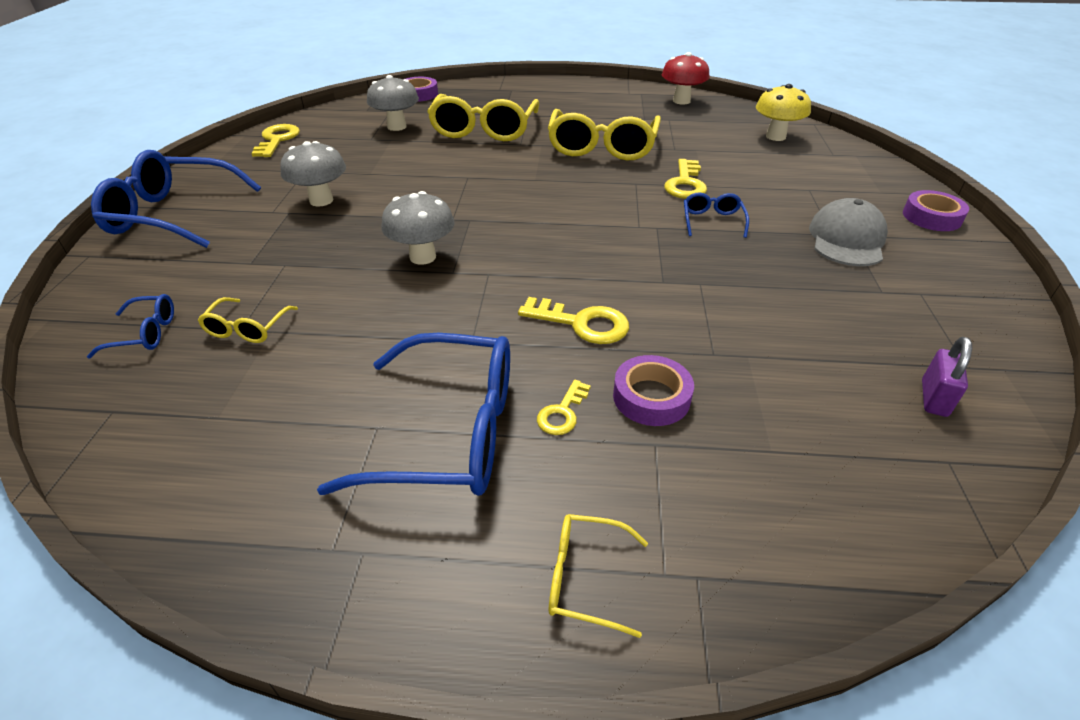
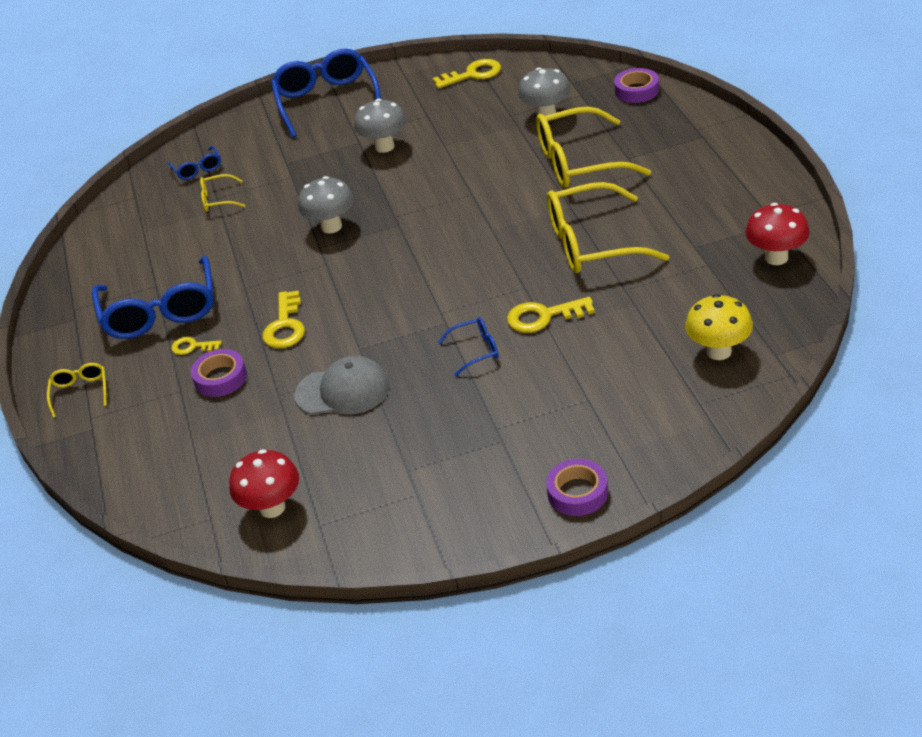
camera: 75 degrees right, 0 degrees up
(846, 239) = (491, 438): grey cap -> grey cap (343, 391)
(934, 398) = (272, 508): purple padlock -> red mushroom

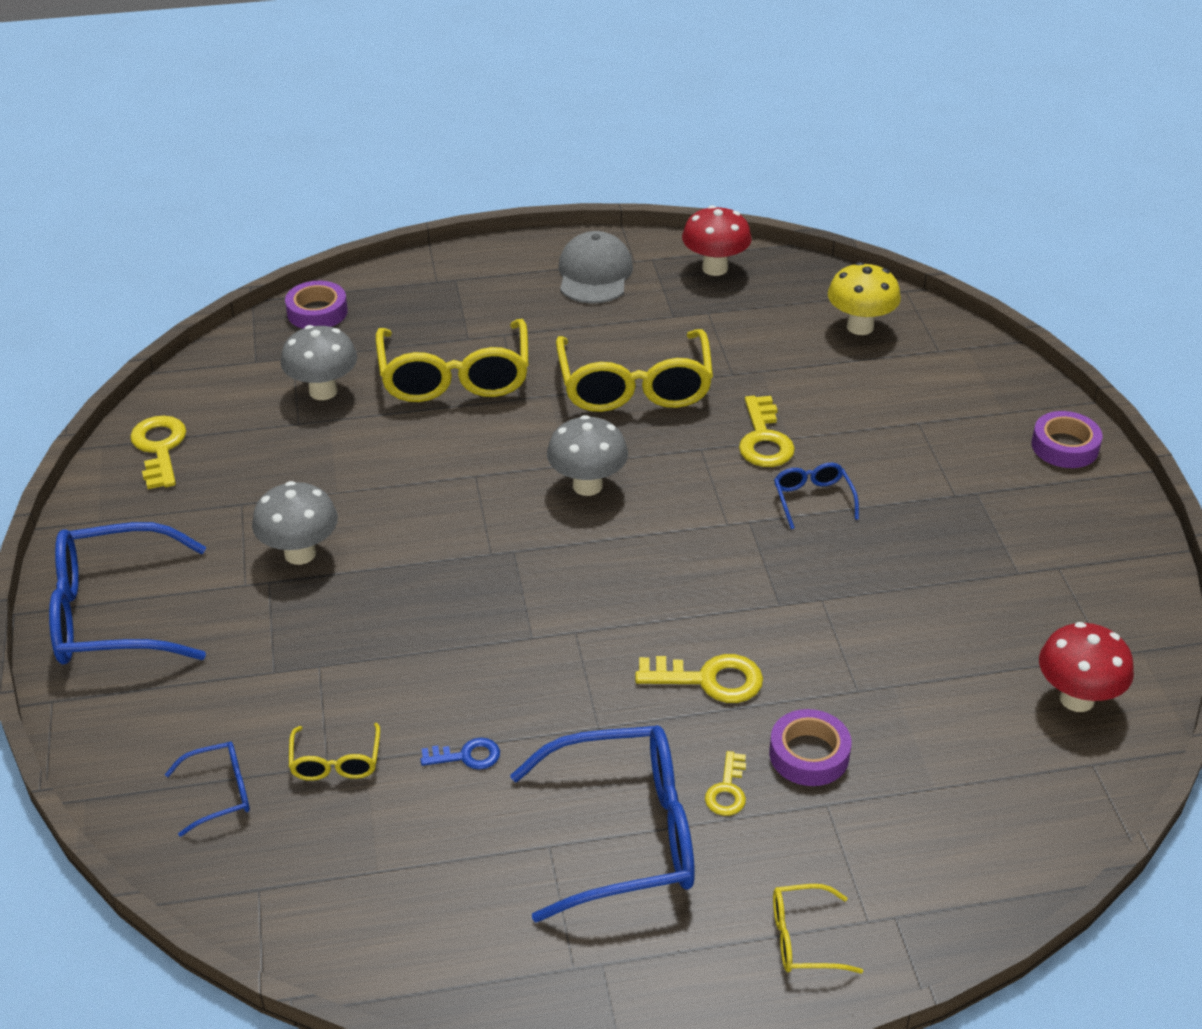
camera: 90 degrees left, 0 degrees up
(221, 243) = (466, 756): none -> blue key
(331, 226) = (484, 621): grey mushroom -> grey mushroom (587, 485)
(343, 391) = (864, 624): grey cap -> grey cap (594, 274)

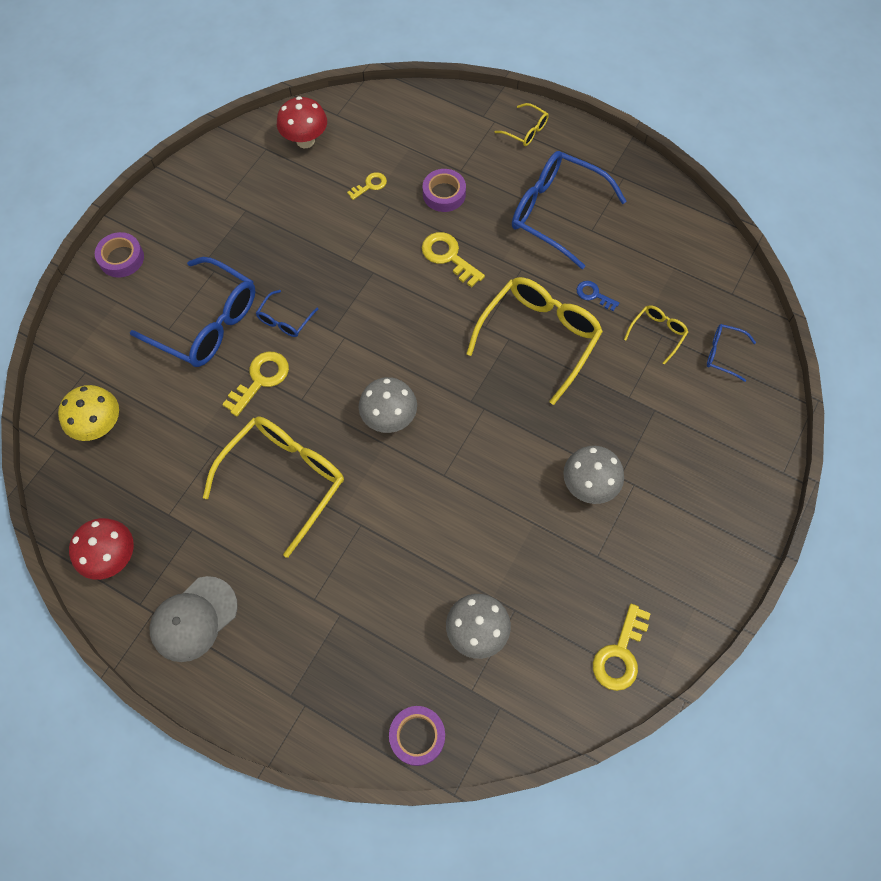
camera: 140 degrees left, 25 degrees up
(114, 614) = (721, 514): blue glasses -> blue glasses (206, 323)
(454, 376) = (382, 578): yellow glasses -> yellow glasses (539, 338)
(727, 790) = (494, 202): yellow key -> yellow key (370, 185)

